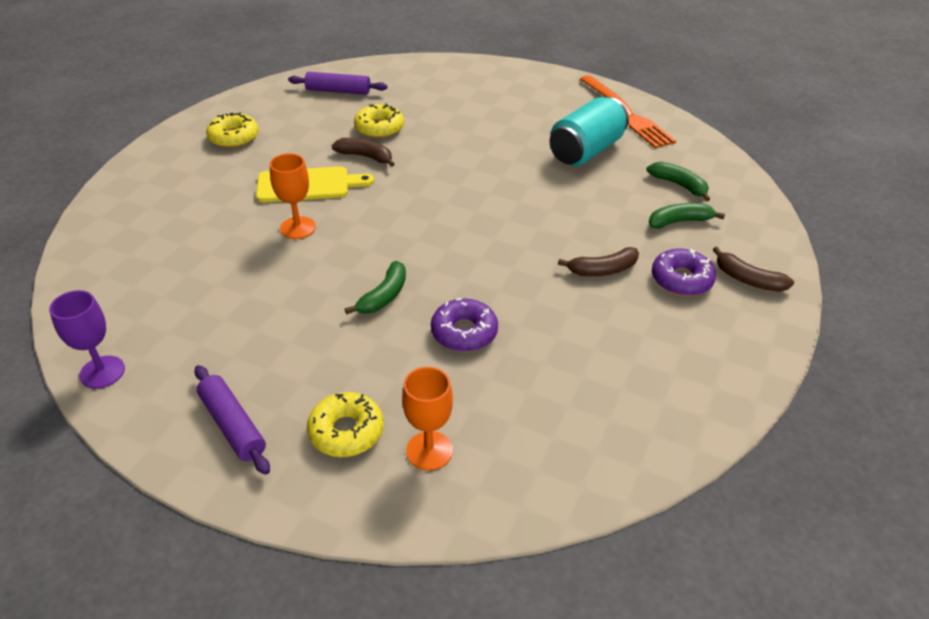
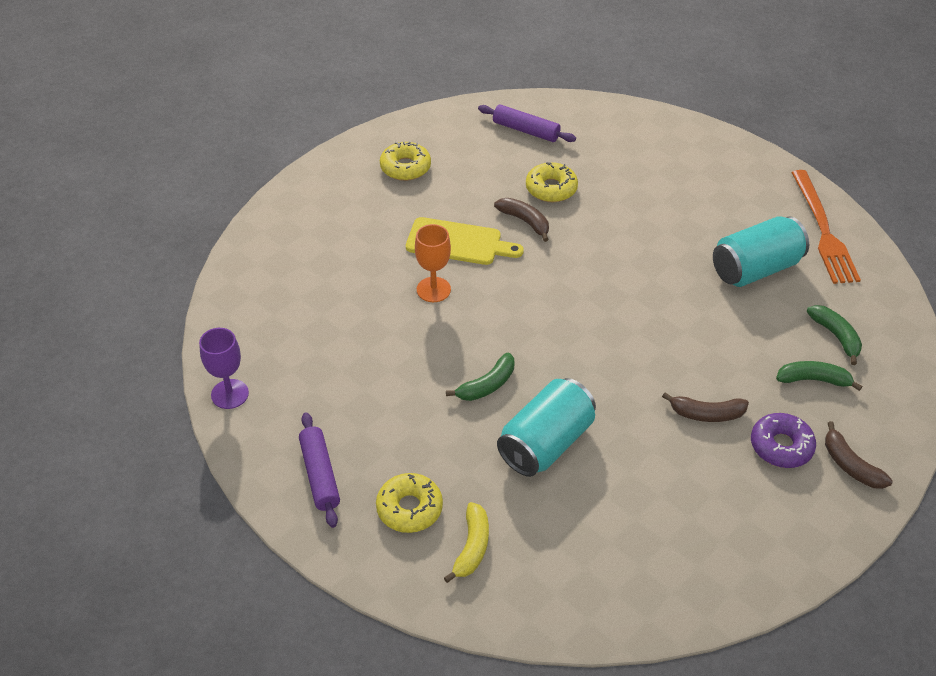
camera: 20 degrees right, 5 degrees up
(429, 451) = (472, 547): orange goblet -> yellow banana
(464, 332) = (545, 443): purple donut -> turquoise can

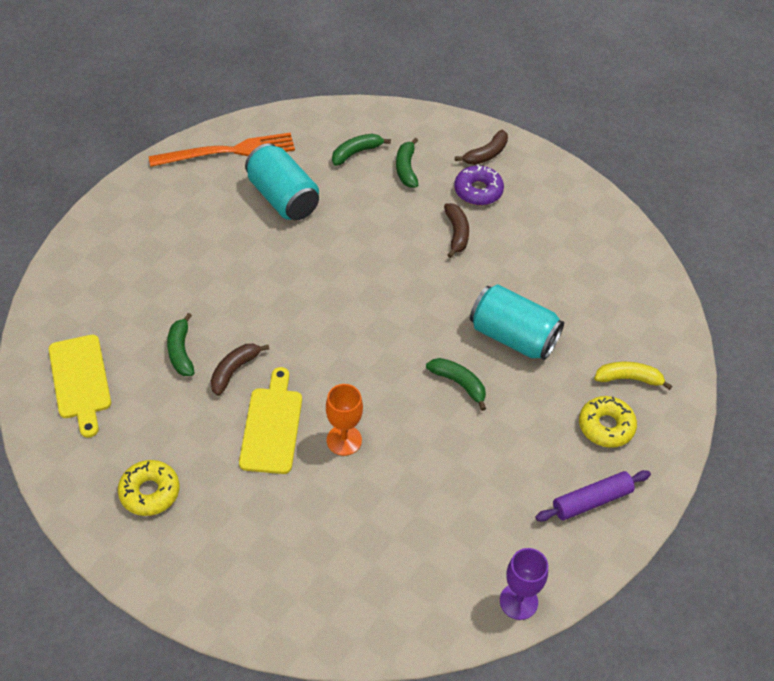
camera: 100 degrees left, 5 degrees up
(526, 130) = (80, 380): purple rolling pin -> yellow cutting board
(551, 189) = (181, 352): yellow donut -> green banana

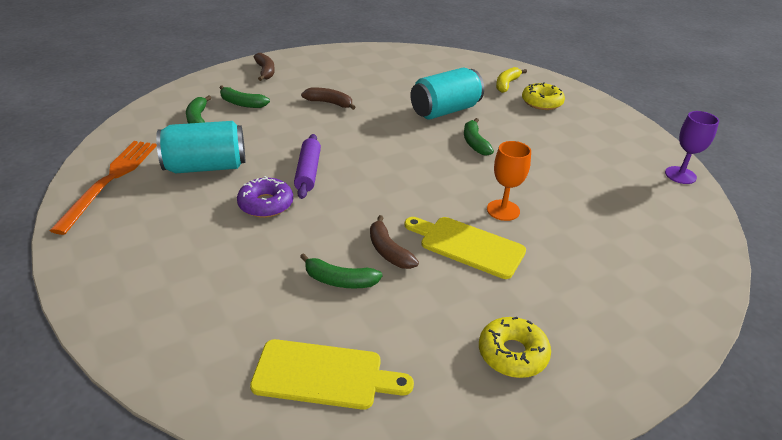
camera: 65 degrees left, 15 degrees down
(459, 383) = (475, 143): green banana -> green banana turned 75 degrees counterclockwise
(478, 191) = (297, 84): purple donut -> purple donut (266, 204)
(591, 501) = (601, 124): purple rolling pin -> purple rolling pin (308, 172)

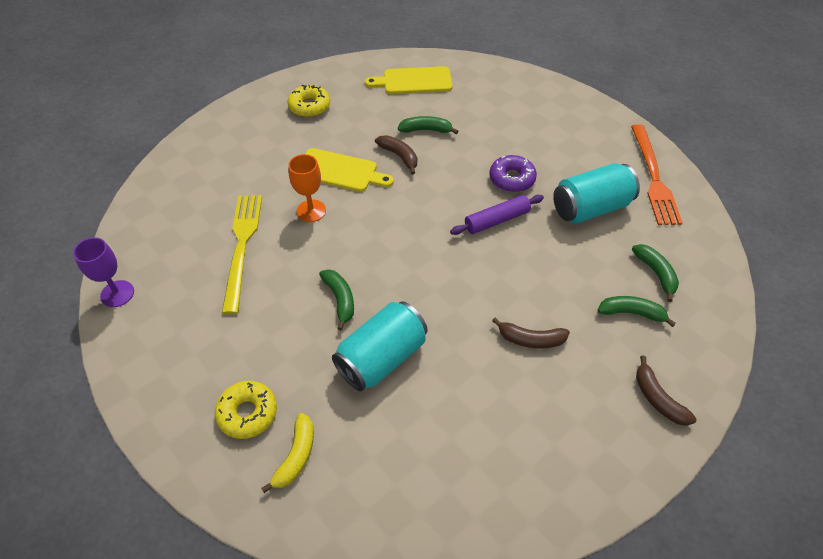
camera: 170 degrees right, 15 degrees up
(308, 172) = (497, 220): purple rolling pin -> purple rolling pin turned 75 degrees clockwise
(573, 191) = (242, 246): none -> yellow fork

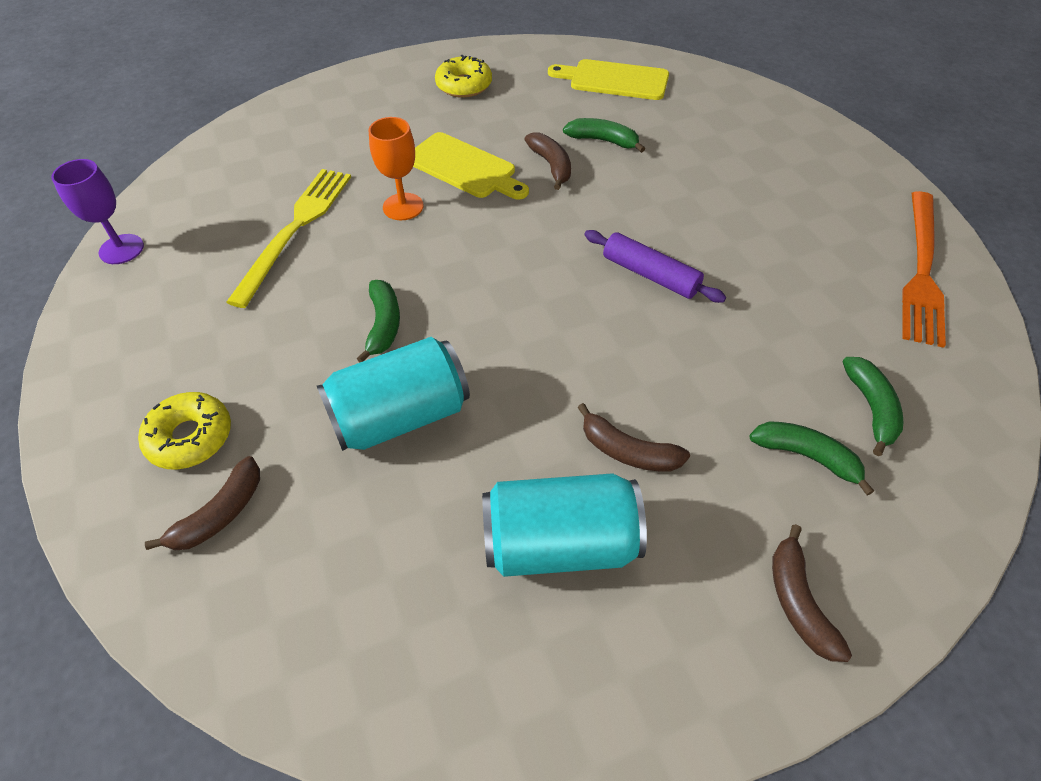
camera: 20 degrees right, 0 degrees up
(296, 456) = (220, 514): yellow banana -> brown banana
(497, 220) = (650, 275): purple rolling pin -> purple rolling pin turned 45 degrees clockwise
(512, 179) = (697, 226): purple donut -> none
(590, 208) = (801, 290): turquoise can -> turquoise can (560, 543)

